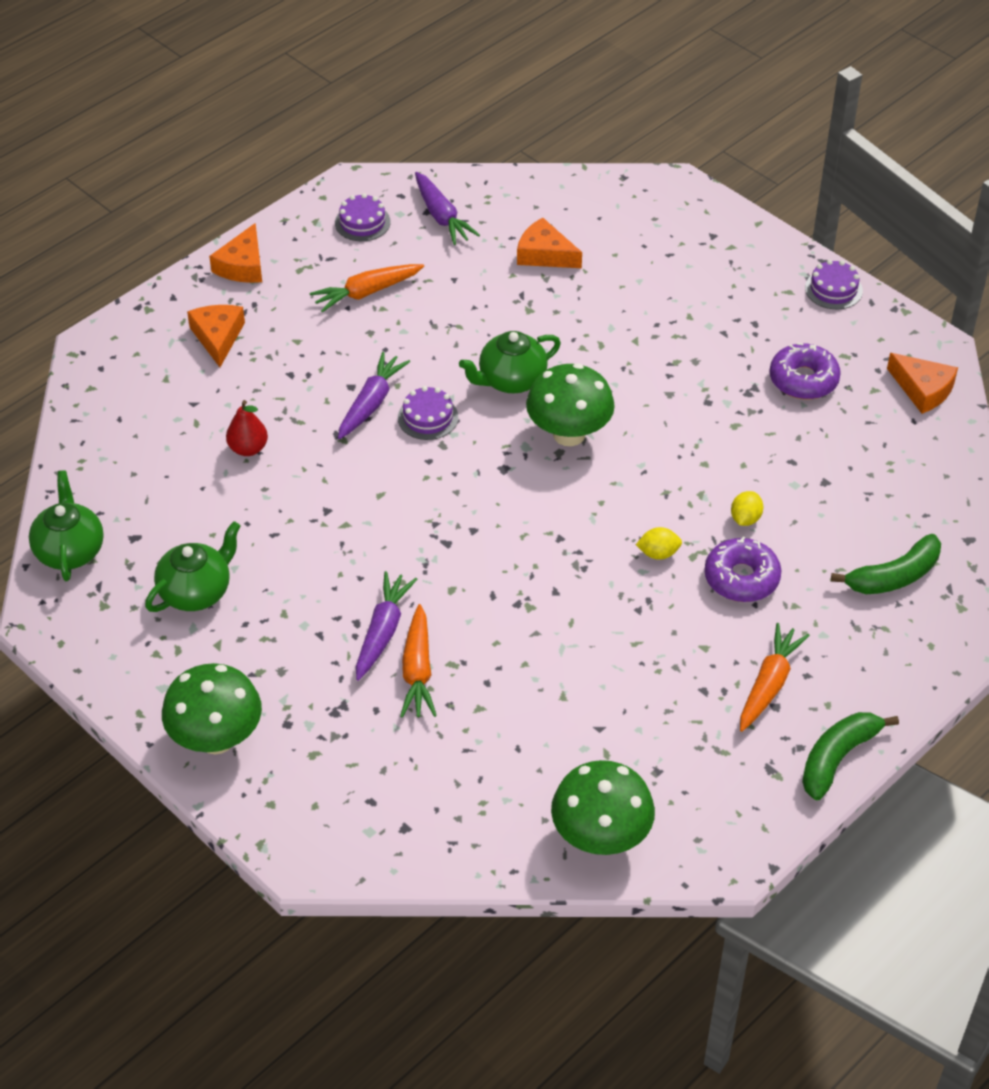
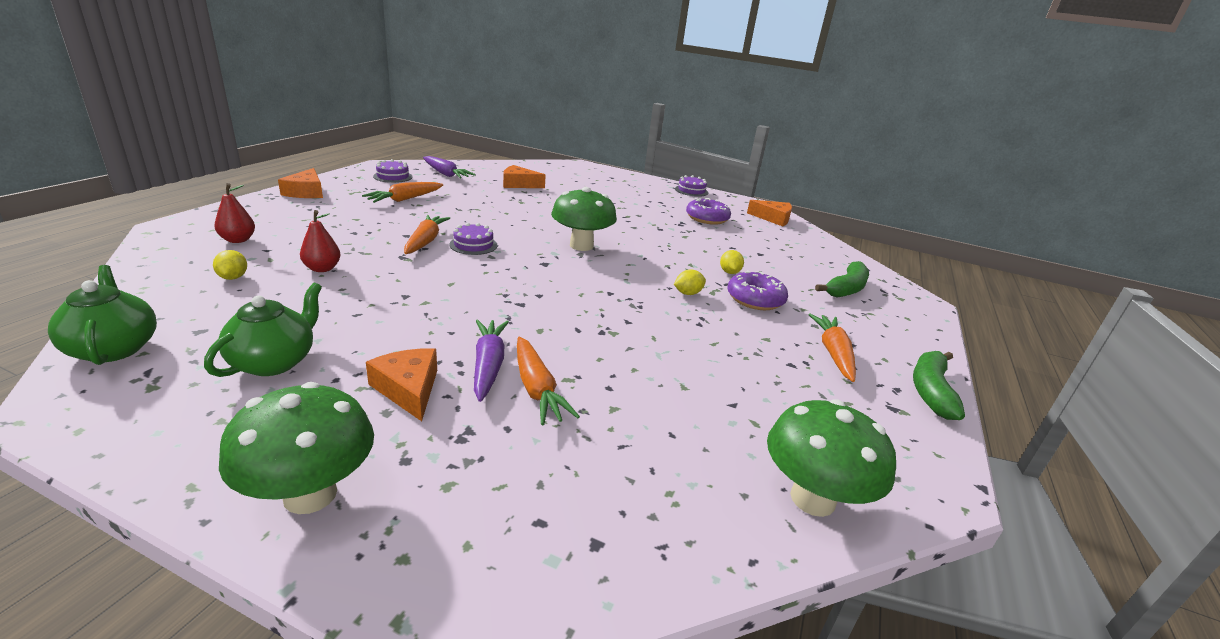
camera: 25 degrees left, 20 degrees down
(160, 454) = (233, 277): none -> yellow lemon
(164, 379) = (238, 240): none -> red pear
(218, 337) = (288, 220): orange cheese -> orange cheese (408, 389)
(371, 403) = (425, 241): purple carrot -> orange carrot
(511, 380) = (526, 227): green teapot -> none

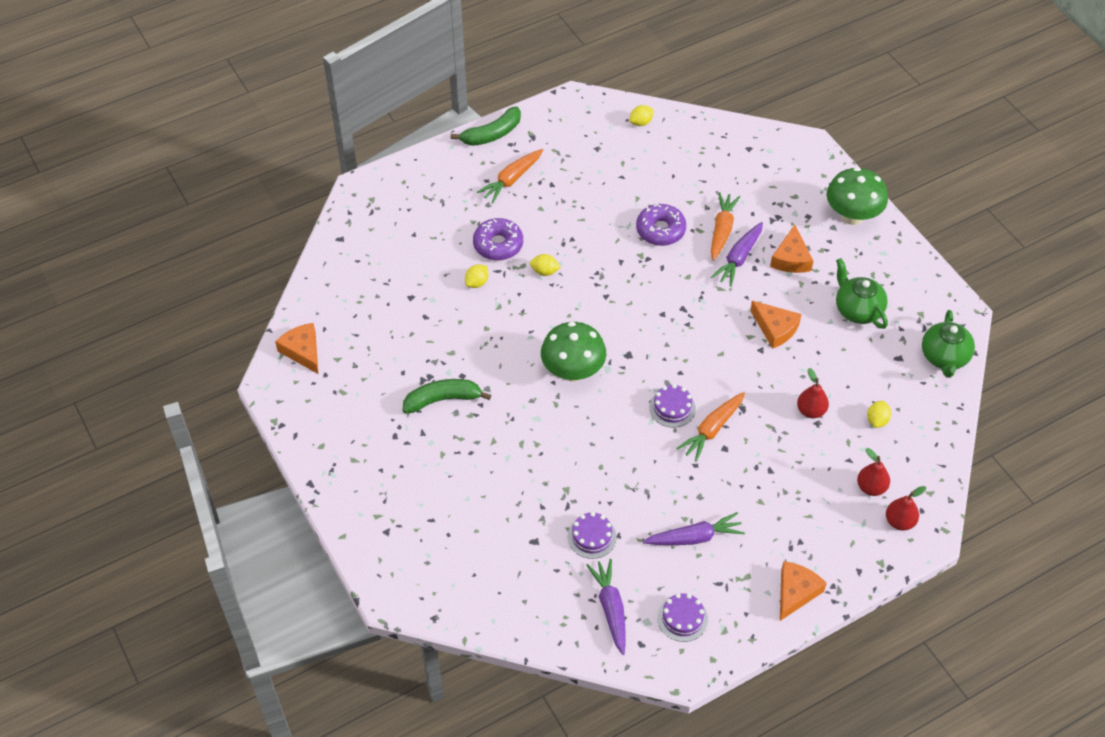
camera: 140 degrees left, 25 degrees up
(203, 229) = (899, 521): none -> red pear
(274, 362) = (857, 310): green teapot -> green teapot turned 90 degrees clockwise
(404, 199) = (694, 537): orange carrot -> purple carrot
(519, 184) = (535, 544): orange cheese -> orange cheese (775, 328)
(691, 191) = (317, 453): purple cake -> purple cake (592, 537)
(707, 218) = (384, 378): purple donut -> purple donut (660, 230)
(812, 499) = (641, 122): green mushroom -> yellow lemon
(846, 289) = (401, 226): green banana -> green banana (442, 399)

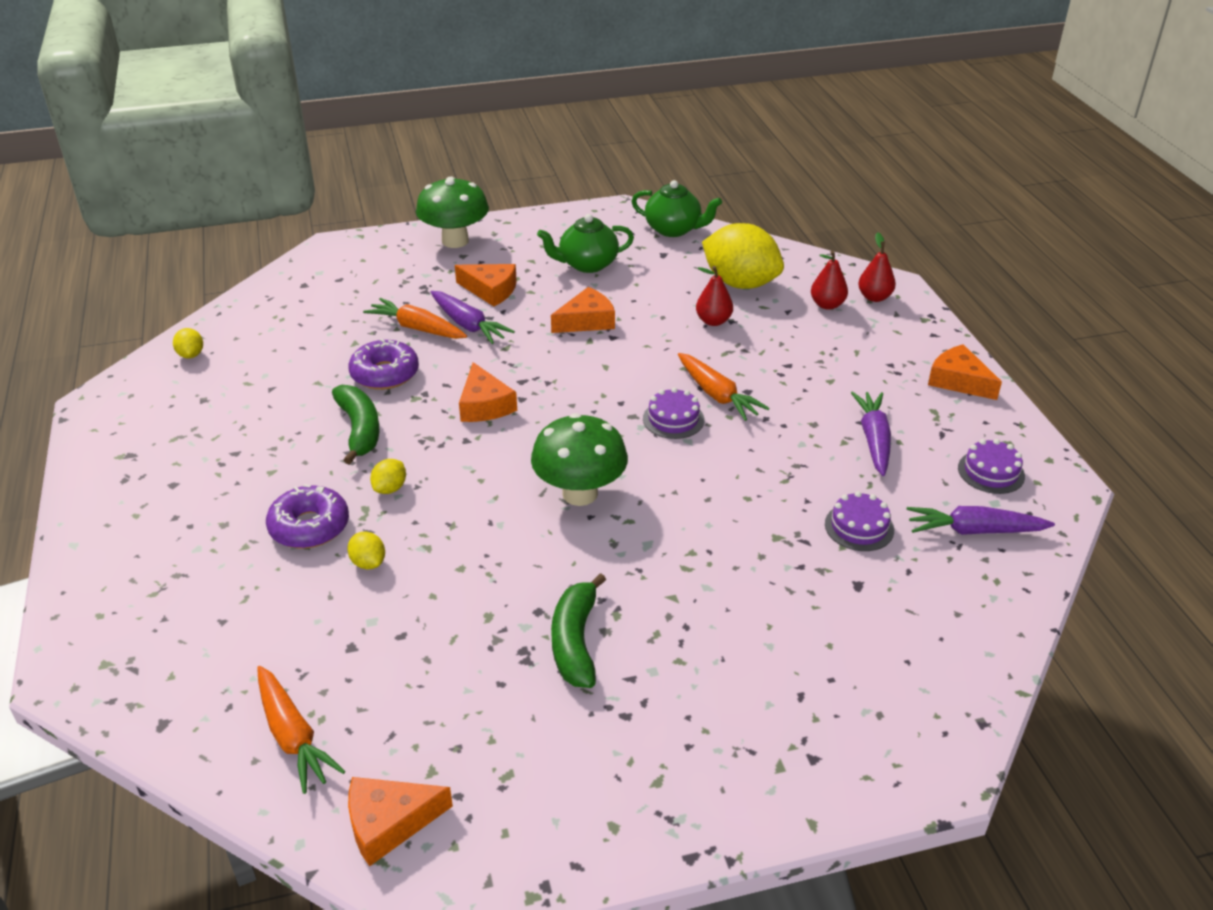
camera: 75 degrees left, 15 degrees down
(492, 134) = (88, 495): green banana -> green banana (359, 429)
(511, 180) = (195, 491): orange carrot -> orange carrot (293, 736)
(647, 295) = (484, 405): none -> orange cheese
(877, 420) = (740, 283): yellow lemon -> yellow lemon, size x2.39

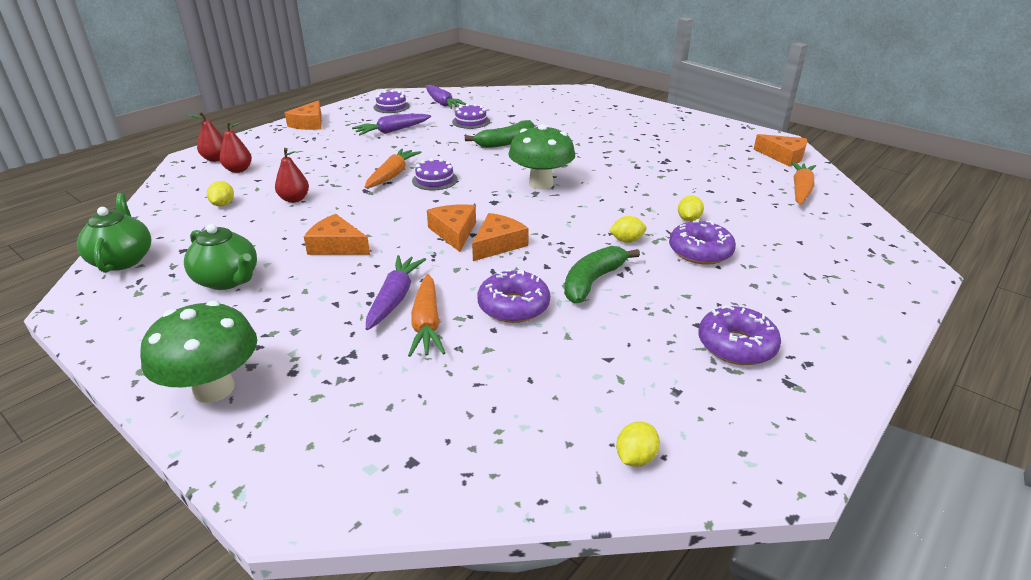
camera: 125 degrees left, 5 degrees down
(190, 456) = (736, 345): none -> purple donut
(490, 290) = (319, 313): orange cheese -> orange cheese (454, 232)
(575, 642) = (639, 153): green banana -> green banana (506, 142)
(740, 283) = (223, 204): yellow lemon -> yellow lemon, size x0.42

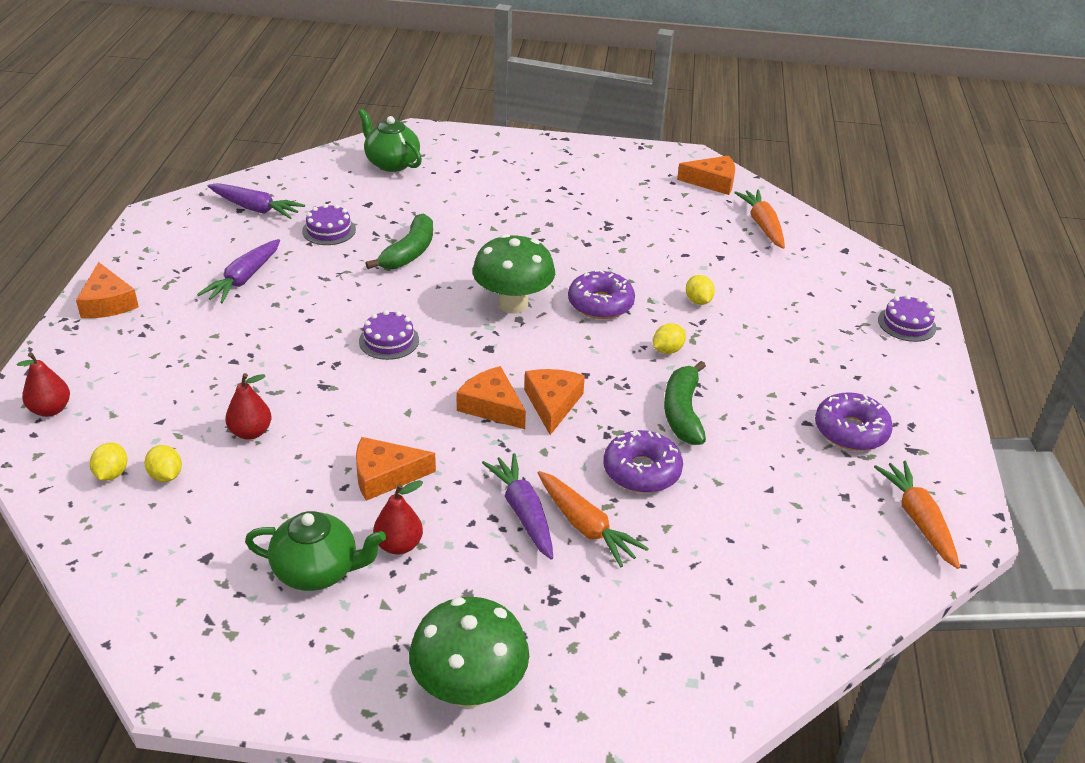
camera: 35 degrees left, 5 degrees up
(123, 259) = (146, 604): green teapot -> green teapot (391, 163)
(238, 170) = (111, 415): red pear -> red pear (399, 545)
(391, 107) = (190, 235): purple cake -> purple cake (906, 324)
(392, 175) = (329, 351): orange carrot -> orange carrot (918, 519)
(635, 457) = (868, 568): yellow lemon -> yellow lemon (112, 474)
(700, 251) = (741, 338): purple donut -> purple donut (600, 304)

